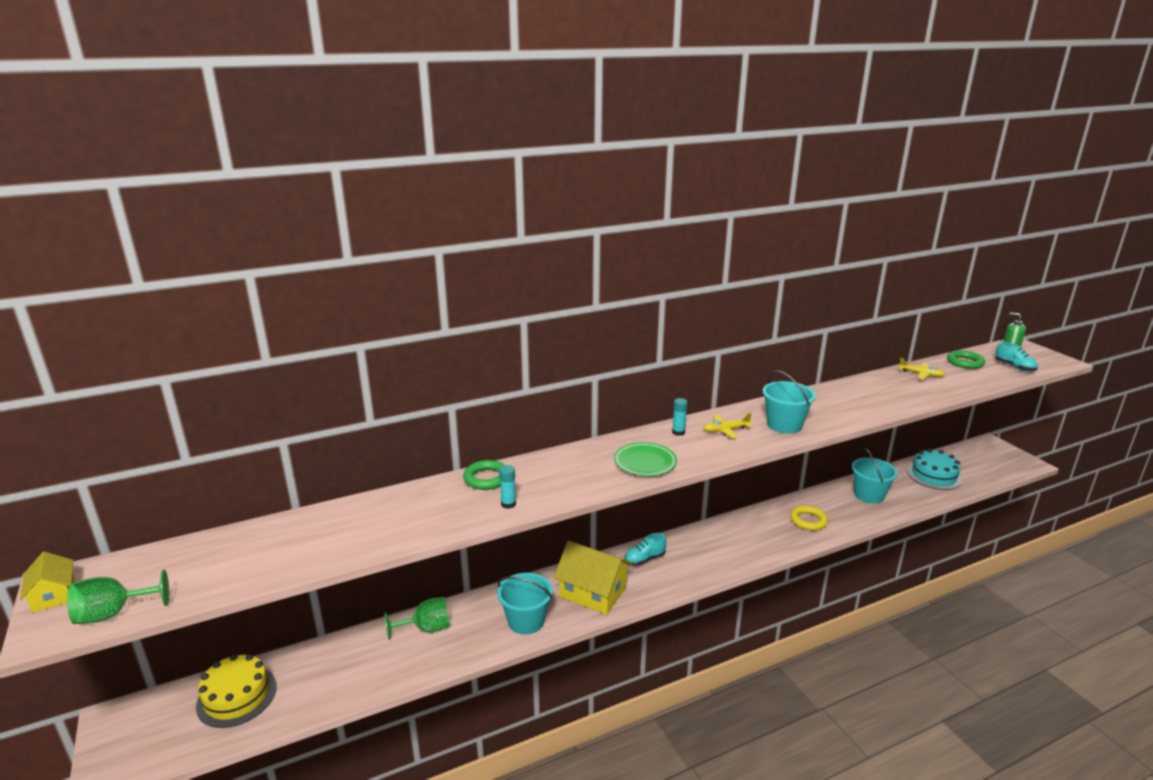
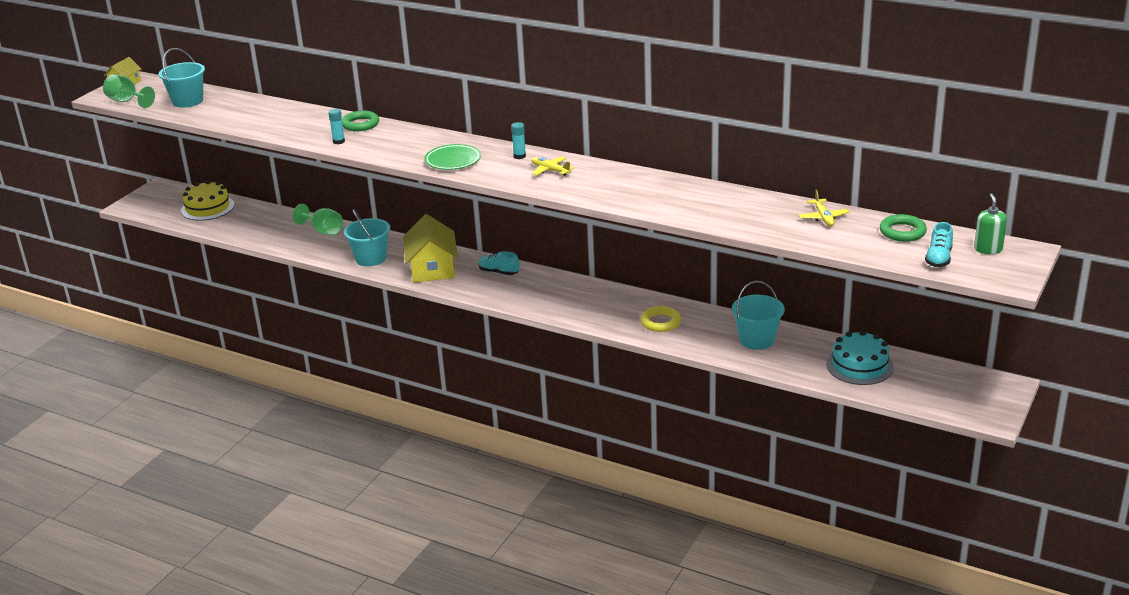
camera: 55 degrees right, 5 degrees up
(784, 425) = (596, 188): turquoise bucket -> turquoise bucket (187, 101)

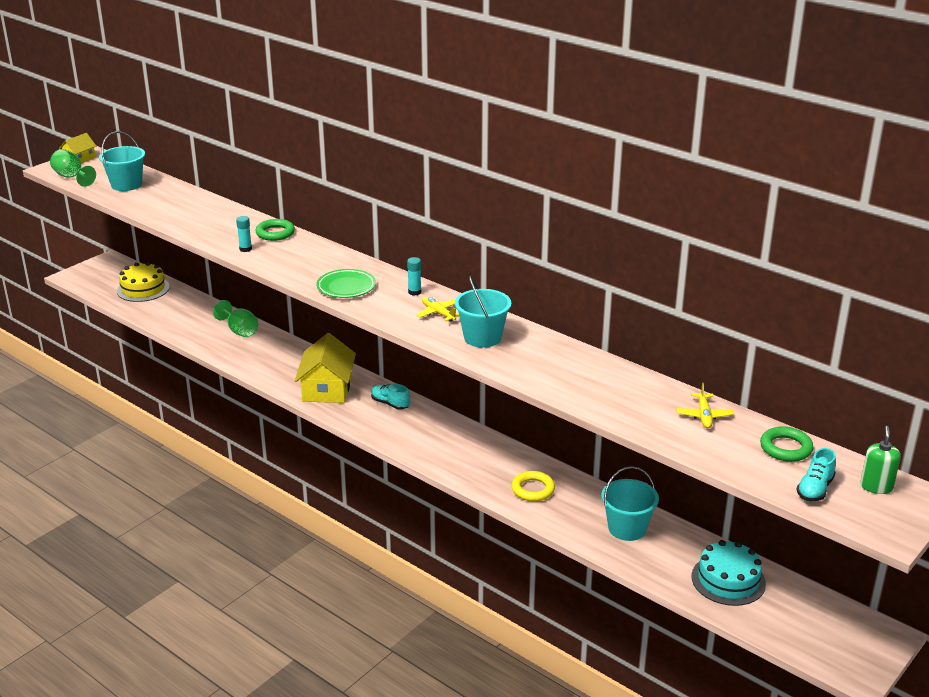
camera: 10 degrees right, 0 degrees up
(371, 258) = (272, 368): turquoise bucket -> turquoise bucket (482, 337)

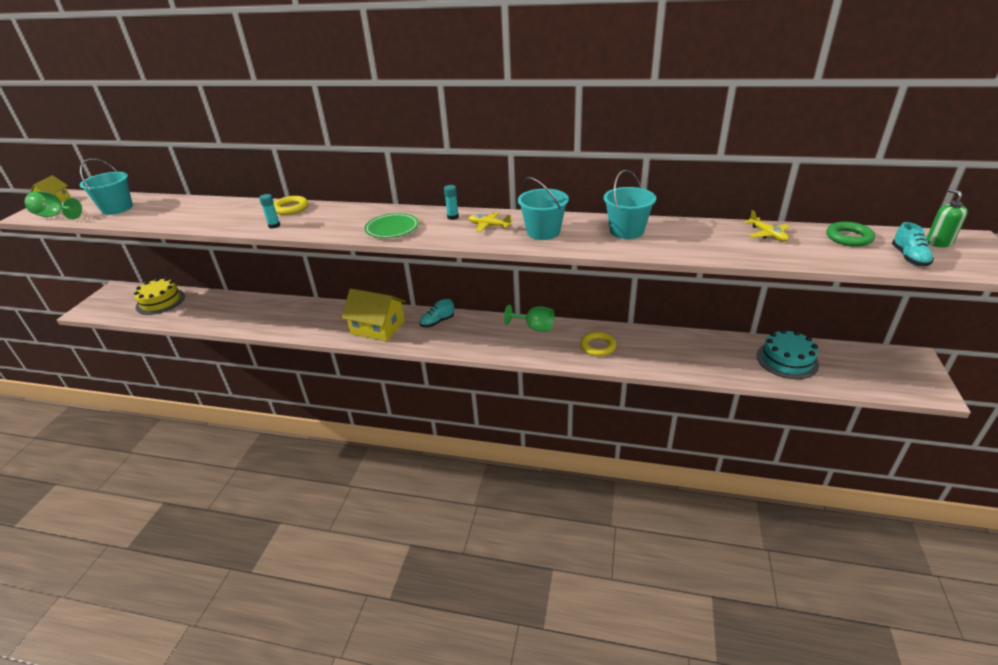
camera: 25 degrees left, 5 degrees up
(239, 330) = (270, 307): green goblet -> green goblet (535, 327)
(275, 233) = (291, 208): green ring -> yellow ring
(327, 388) = (378, 327): yellow house -> yellow house turned 45 degrees counterclockwise
(390, 404) = (437, 322): turquoise shoe -> turquoise shoe turned 45 degrees counterclockwise
(627, 528) = (687, 350): turquoise bucket -> turquoise bucket (626, 231)

